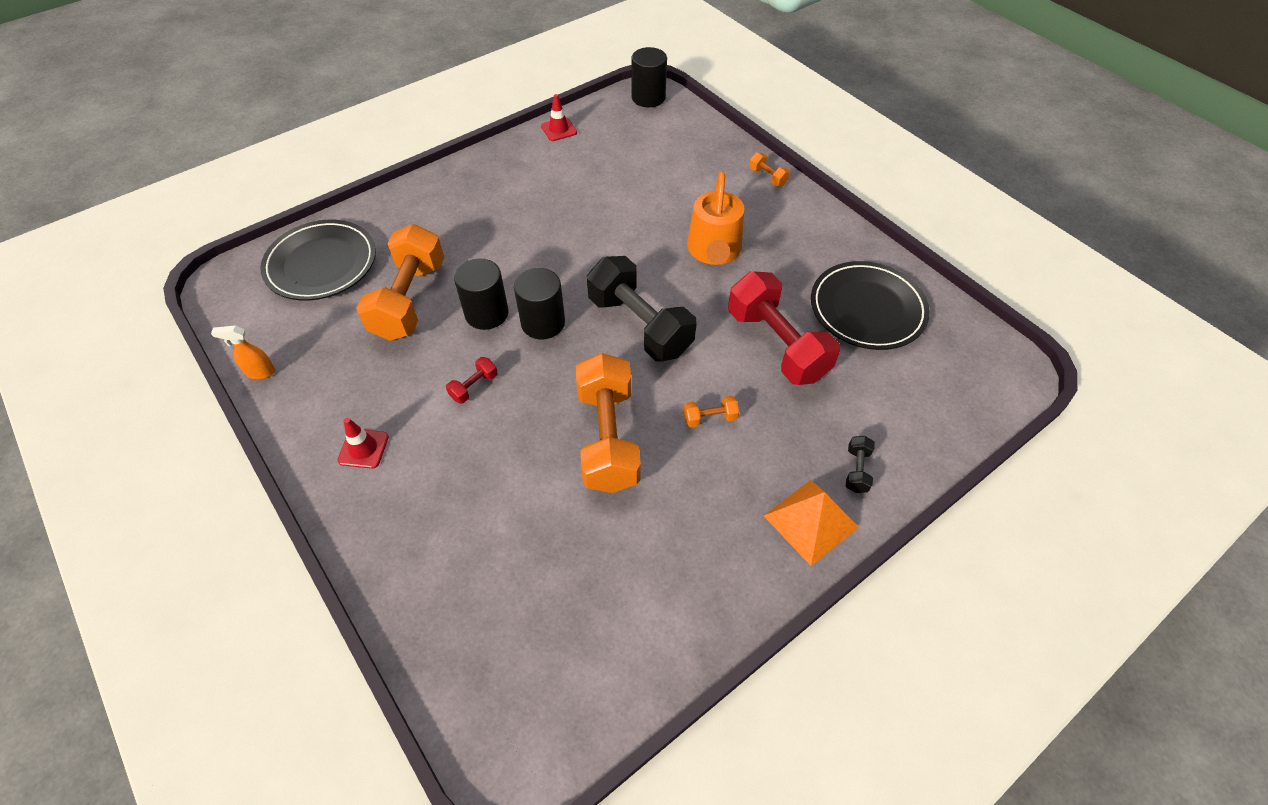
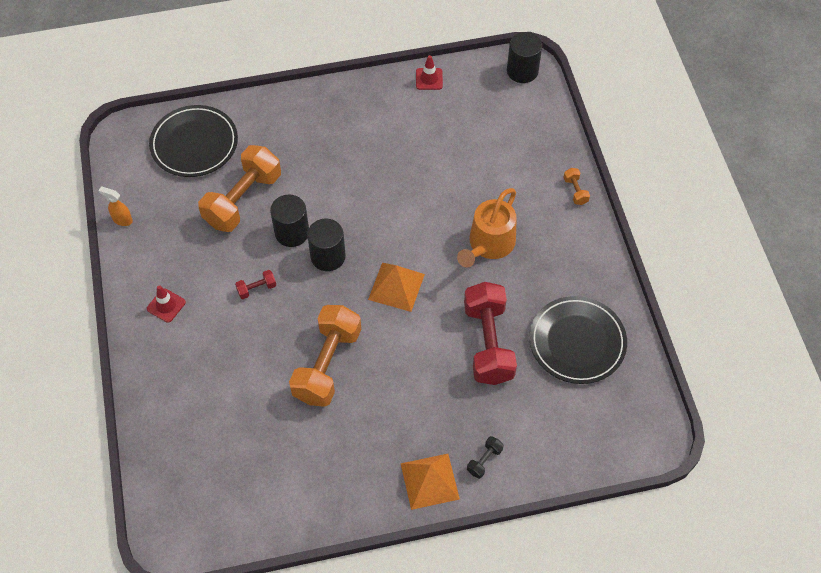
camera: 25 degrees right, 5 degrees up
(639, 325) = (396, 286): black dumbbell -> orange pyramid
(710, 418) = (405, 379): orange dumbbell -> none

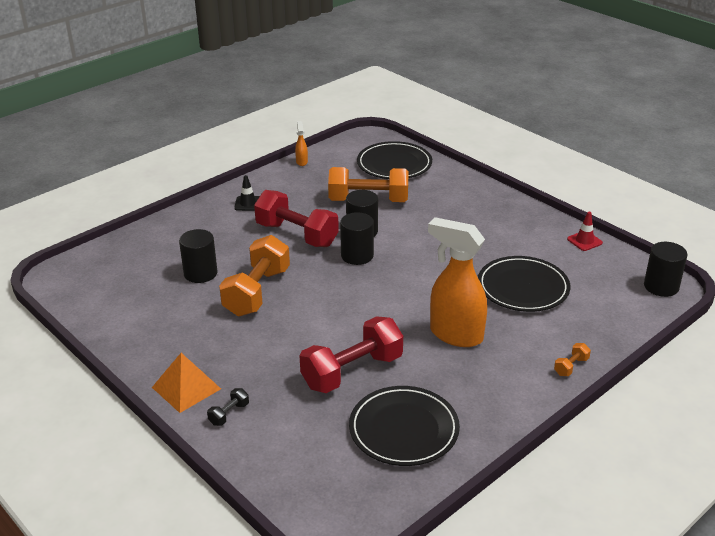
camera: 60 degrees right, 25 degrees down
(166, 305) = (248, 203): red traffic cone -> black traffic cone
(256, 288) = (297, 235): red dumbbell -> red dumbbell, size x2.44
(262, 400) = (200, 273): none -> black cylinder
(327, 365) = (257, 292): orange dumbbell -> orange dumbbell turned 60 degrees counterclockwise
(396, 286) = (361, 299): orange pyramid -> none
(461, 161) = (523, 288): none -> black plate
(484, 460) = (229, 414): black dumbbell -> black dumbbell turned 60 degrees counterclockwise
(489, 244) = (455, 334): orange watering can -> orange spray bottle

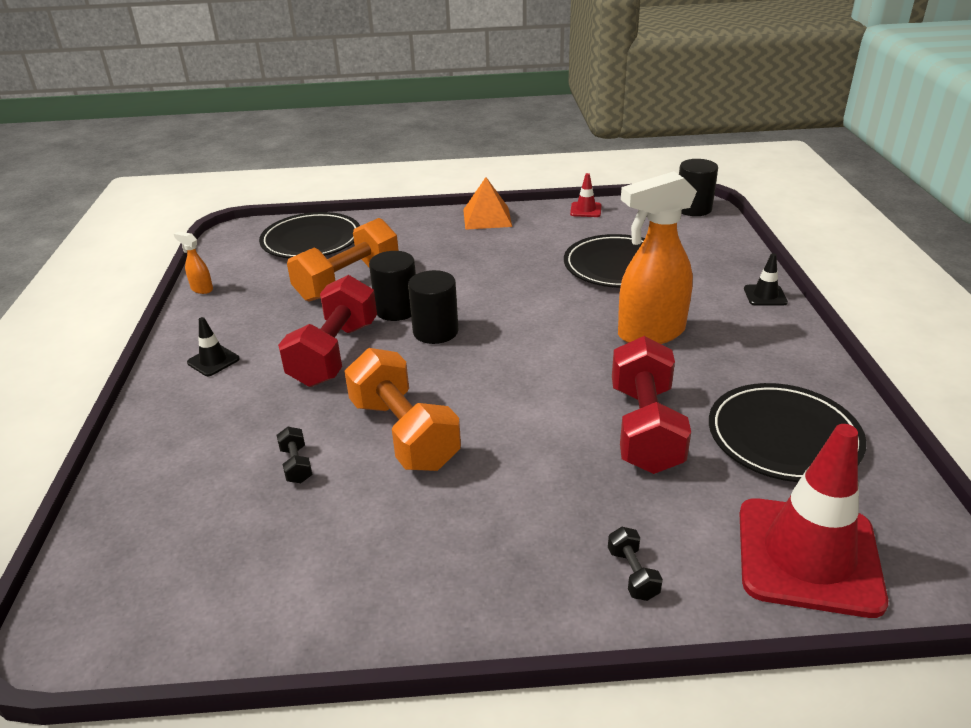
camera: 50 degrees left, 0 degrees up
(186, 388) = (534, 594): orange pyramid -> orange pyramid (487, 218)
(200, 273) = (296, 465): black cylinder -> black dumbbell
(297, 235) = (334, 353): red dumbbell -> red dumbbell turned 60 degrees counterclockwise
(302, 473) = (808, 556): none -> red traffic cone
(571, 366) = (765, 295): orange dumbbell -> black traffic cone

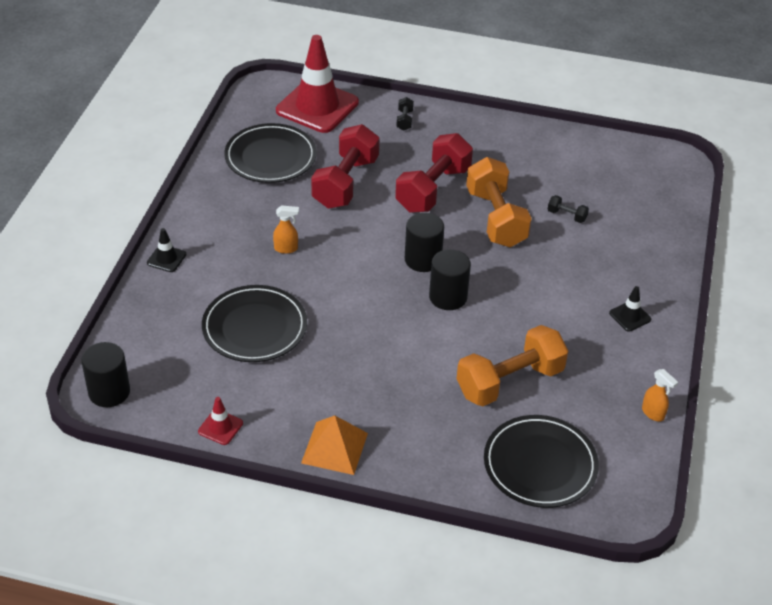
camera: 165 degrees left, 10 degrees up
(296, 465) = (566, 215): black dumbbell -> black dumbbell turned 60 degrees counterclockwise
(334, 353) = (533, 297): red dumbbell -> red dumbbell (433, 189)
(397, 309) = (473, 331): black cylinder -> black cylinder (423, 259)
(650, 333) = (286, 249): orange spray bottle -> orange spray bottle, size x0.42

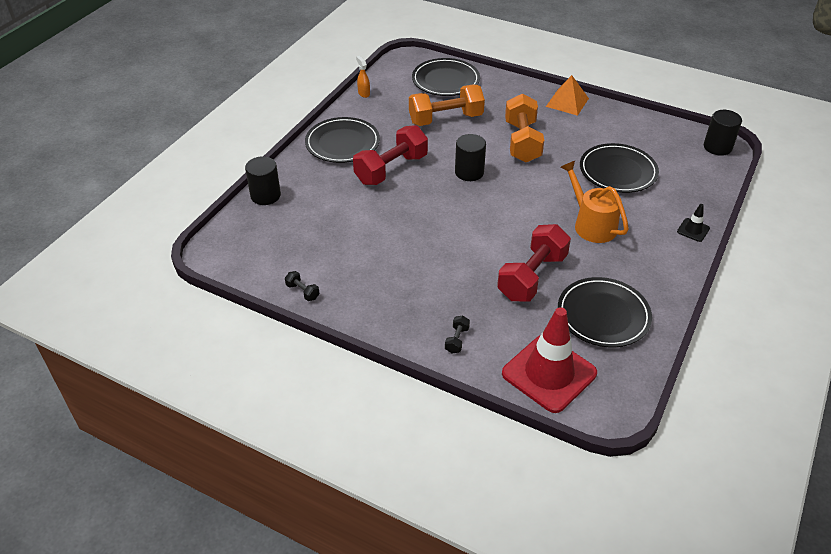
camera: 165 degrees left, 0 degrees up
(220, 427) = (639, 120): red traffic cone -> none
(286, 249) = (591, 224): orange spray bottle -> orange watering can
(423, 259) = (480, 201): black cylinder -> black cylinder (265, 195)
(433, 189) = (452, 259): red dumbbell -> red dumbbell (391, 169)
(496, 218) = (407, 225): orange dumbbell -> orange dumbbell (522, 142)
(566, 215) = (345, 219): black dumbbell -> black dumbbell (302, 291)
(630, 316) = (342, 143): black traffic cone -> black plate

